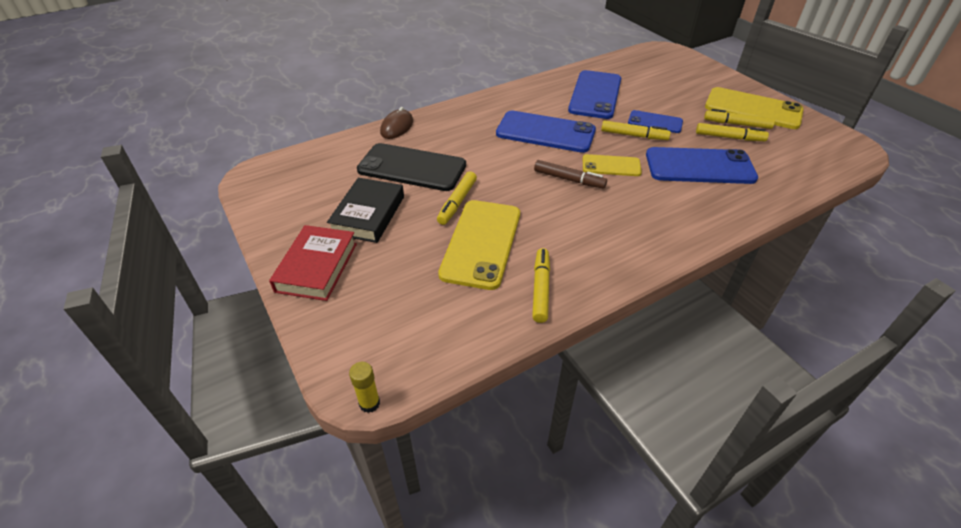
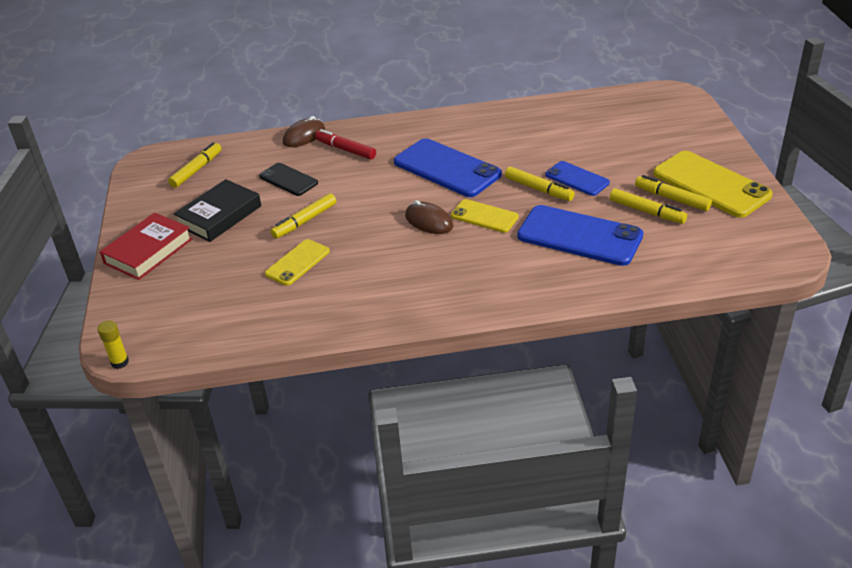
camera: 25 degrees right, 5 degrees down
(412, 168) = (288, 180): black phone -> black phone, size x0.56
(444, 132) = (346, 149): none -> red marker
(481, 243) = (297, 262): yellow phone -> yellow phone, size x0.56
(541, 289) = (318, 313): yellow marker -> yellow marker (197, 170)
(569, 179) = (429, 221): brown marker -> brown mouse
(595, 95) = (538, 136): blue phone -> none

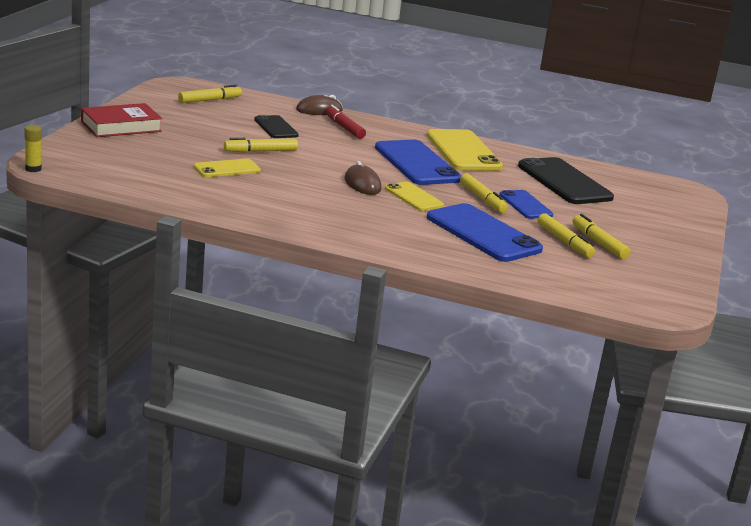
camera: 20 degrees right, 15 degrees down
(219, 216) = (197, 127): black book -> none
(578, 132) = (564, 182): none -> black phone
(711, 184) = (648, 248): yellow phone -> yellow phone (463, 151)

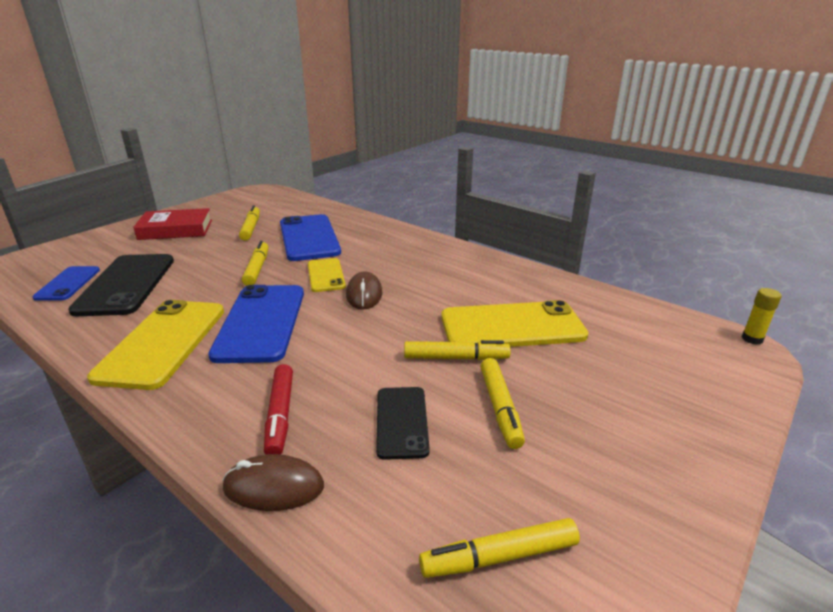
camera: 155 degrees left, 5 degrees up
(121, 126) = (675, 439): red book -> red book (176, 230)
(227, 169) = (512, 326): yellow phone -> yellow phone, size x1.78
(525, 205) = (224, 260): blue phone -> blue phone (68, 283)
(599, 243) = (224, 226): yellow marker -> yellow marker (500, 408)

